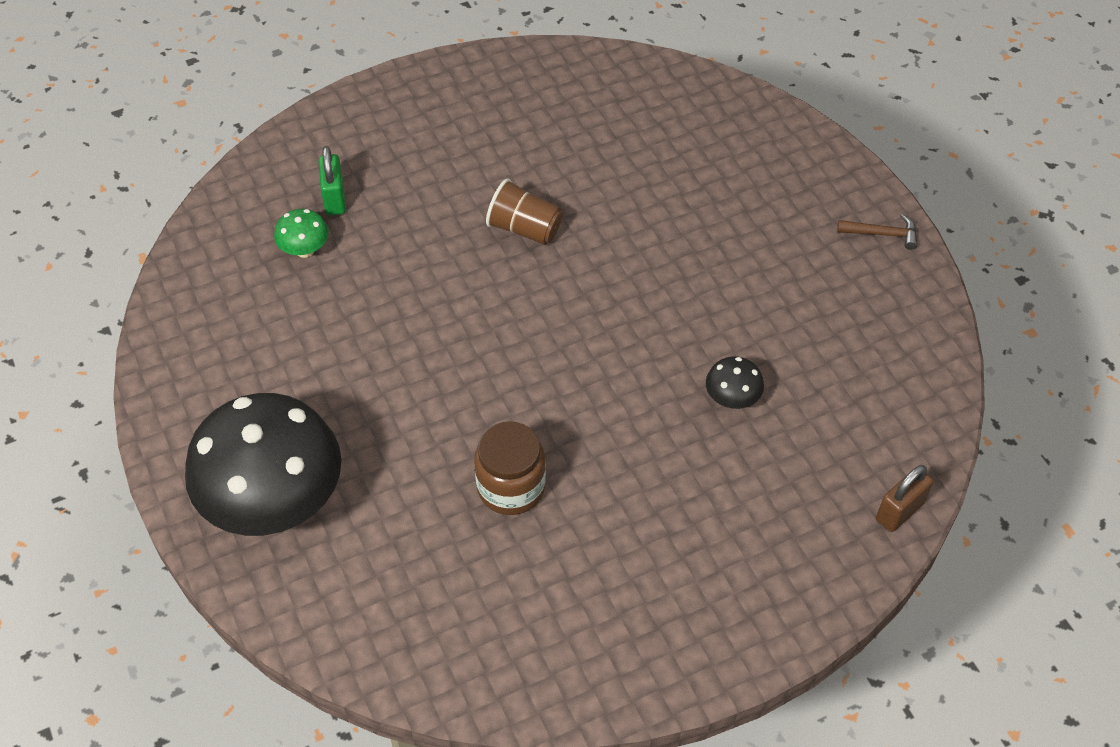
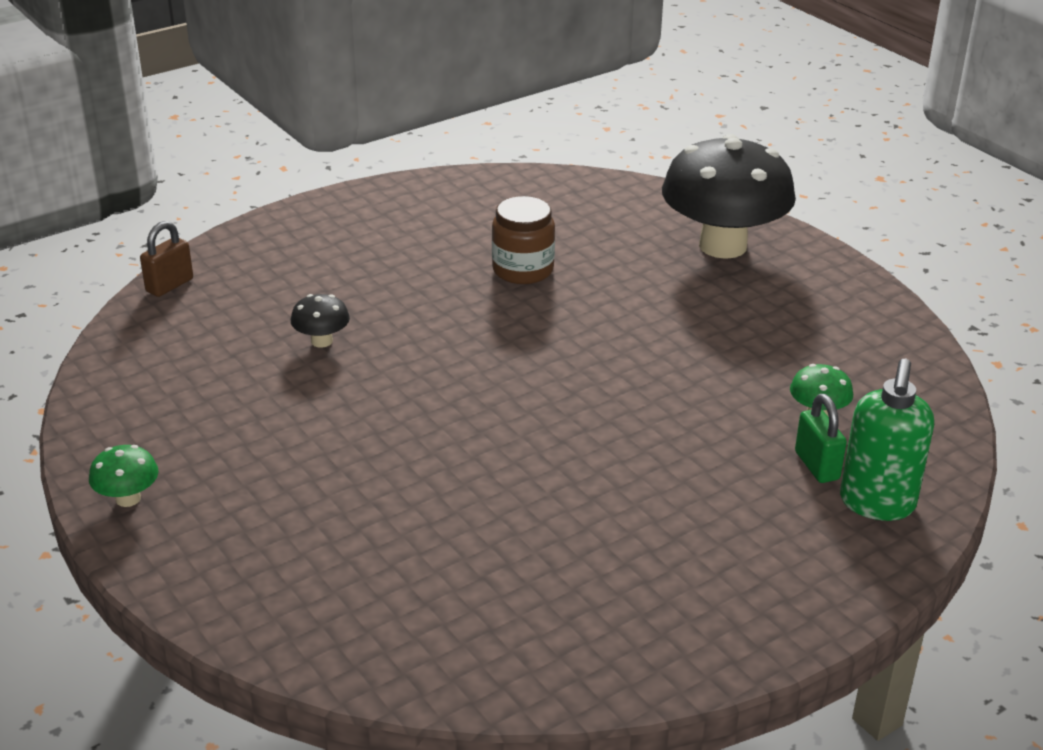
camera: 170 degrees right, 20 degrees down
(309, 160) = (877, 504): none -> green soap dispenser
(524, 228) = (574, 459): brown cup -> none
(882, 234) = (128, 498): brown hammer -> green mushroom

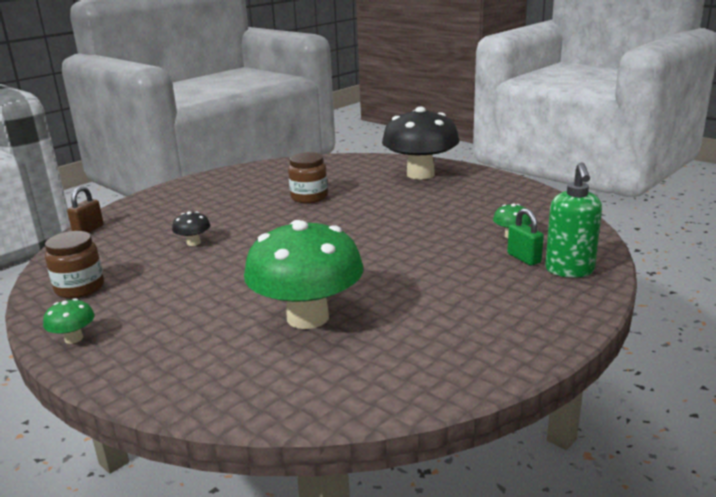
camera: 10 degrees left, 10 degrees down
(145, 405) = (80, 288): none -> brown jar
(455, 521) = (307, 317): none -> green mushroom

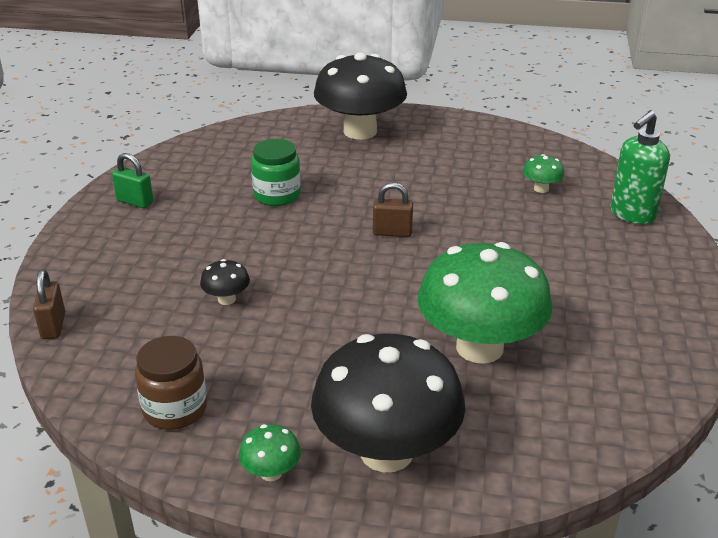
camera: 35 degrees left, 10 degrees up
(152, 354) = (386, 451): none -> black mushroom
(309, 197) = (277, 195): brown jar -> green jar
(353, 234) = (392, 232): none -> brown padlock
(524, 258) = (581, 212): green padlock -> green padlock (135, 202)
(569, 270) = (632, 214): green soap dispenser -> green soap dispenser turned 75 degrees clockwise

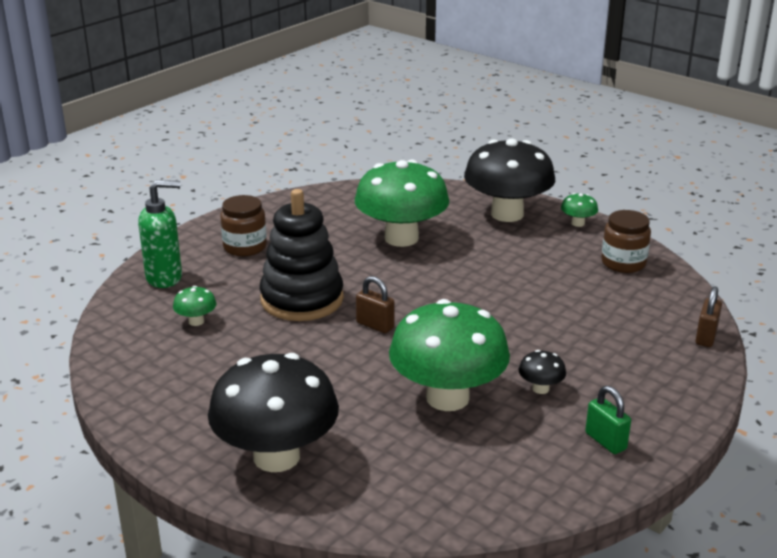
camera: 150 degrees left, 5 degrees down
(226, 299) = (555, 315): black mushroom -> black mushroom (540, 388)
(277, 195) = (447, 398): green jar -> green mushroom
(485, 235) = (302, 299): none -> black stacking toy
(622, 272) = (245, 247): none -> brown jar

